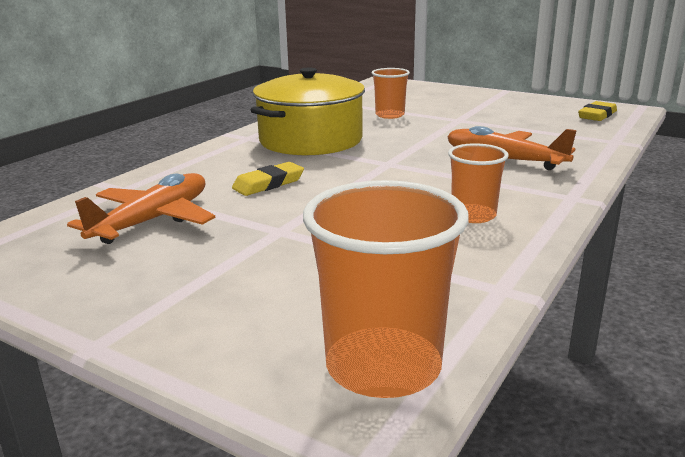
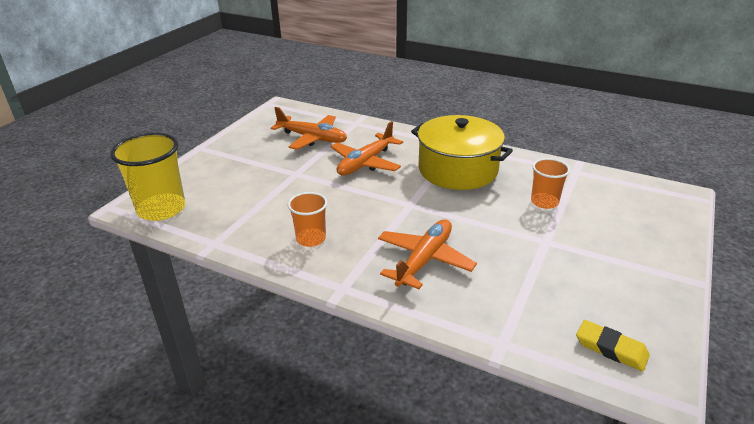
camera: 85 degrees right, 10 degrees up
(268, 183) = (365, 163): yellow eraser -> orange plane
(383, 366) = (161, 209): orange cup -> yellow cup

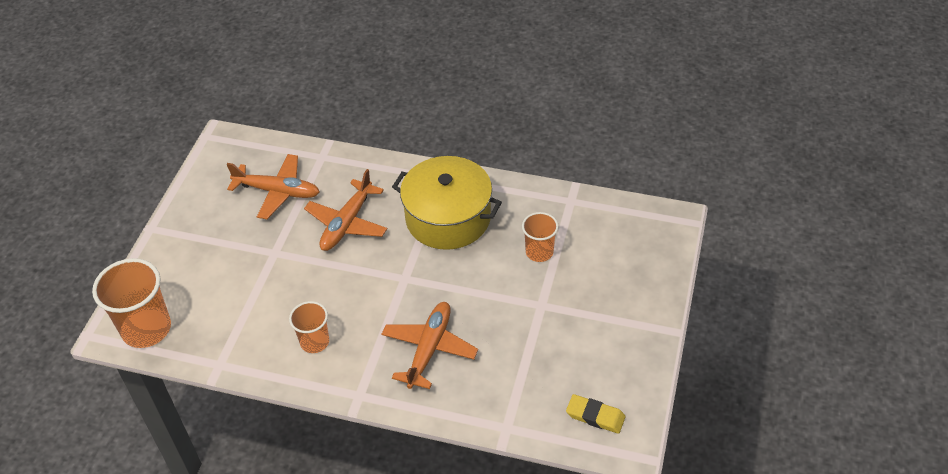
camera: 10 degrees left, 15 degrees up
(161, 209) = (146, 329): yellow cup -> orange cup

